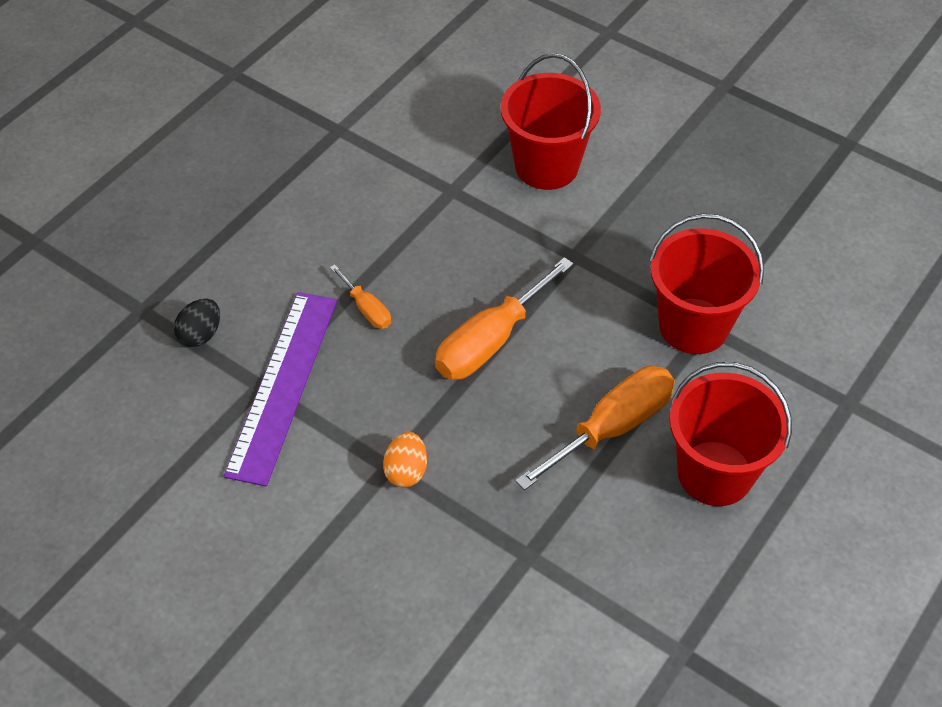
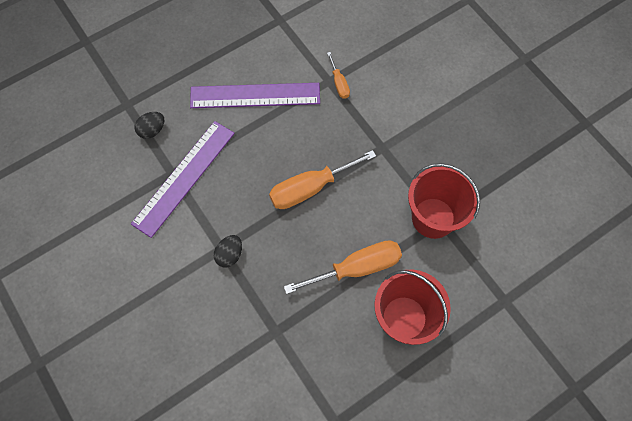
camera: 20 degrees right, 15 degrees up
(346, 241) = (255, 95): none -> purple ruler
(366, 309) = (249, 144): orange screwdriver -> orange screwdriver (339, 83)
(406, 471) = (230, 255): orange egg -> black egg
(546, 166) = (391, 82): red bucket -> none

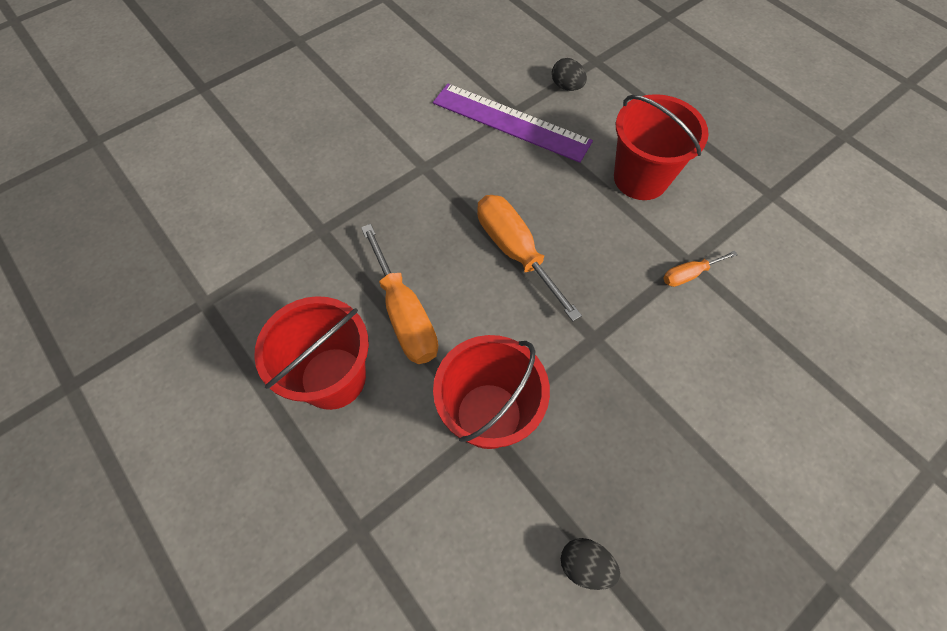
camera: 85 degrees right, 5 degrees down
(230, 255) = (416, 175): black egg -> black egg (585, 565)
(255, 95) = (640, 178): purple ruler -> red bucket

